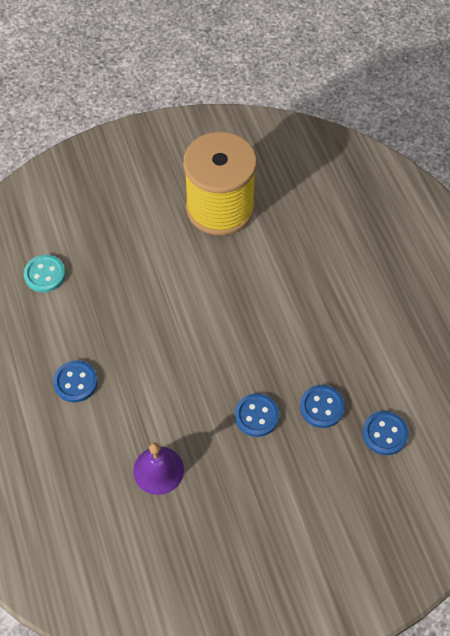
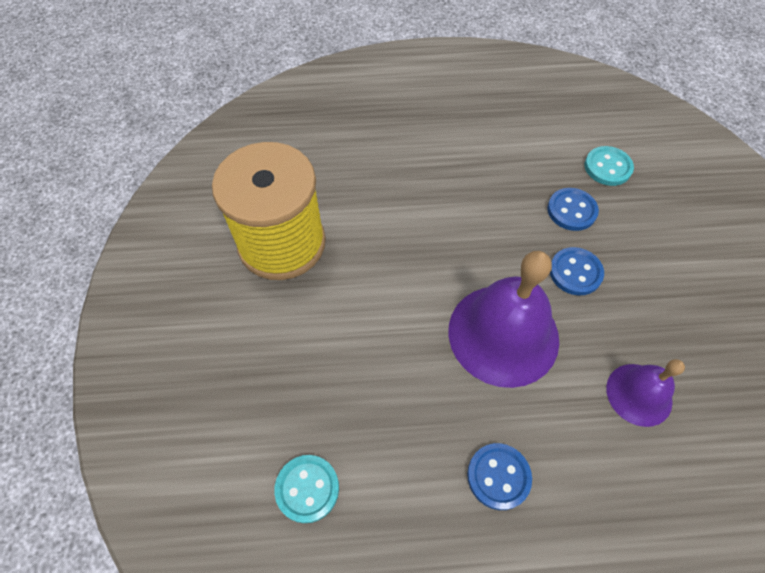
camera: 75 degrees left, 0 degrees up
(184, 370) = (503, 334): none -> purple bell
(385, 434) = (607, 167): blue button -> turquoise button

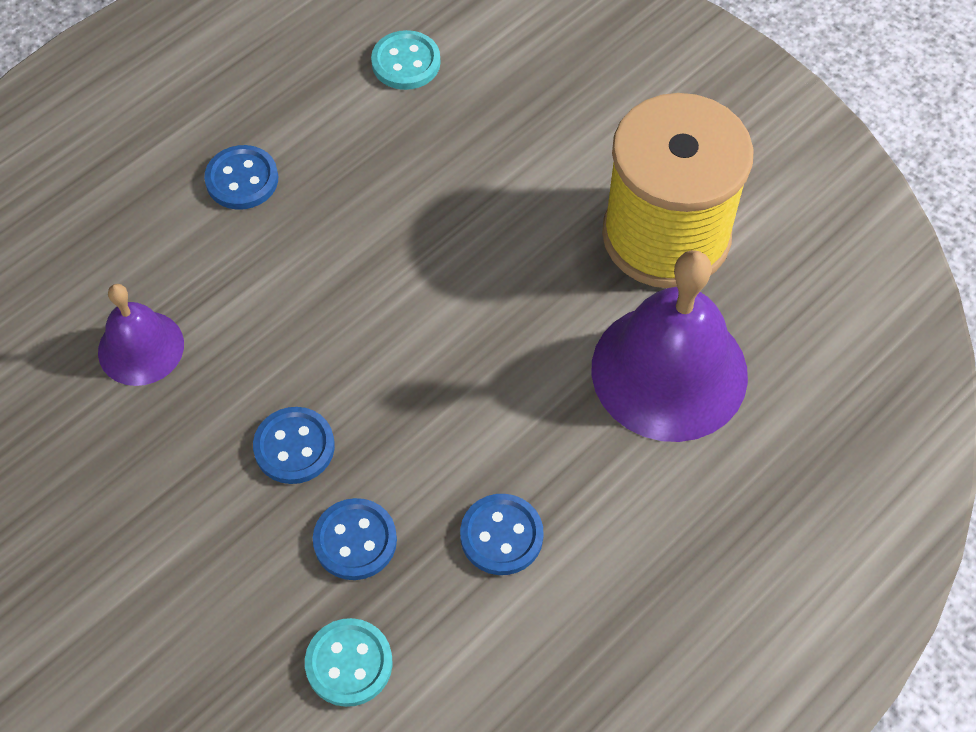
camera: 140 degrees right, 0 degrees up
(499, 170) = (501, 536): none -> blue button
(503, 334) = (330, 311): purple bell -> purple bell (669, 371)

